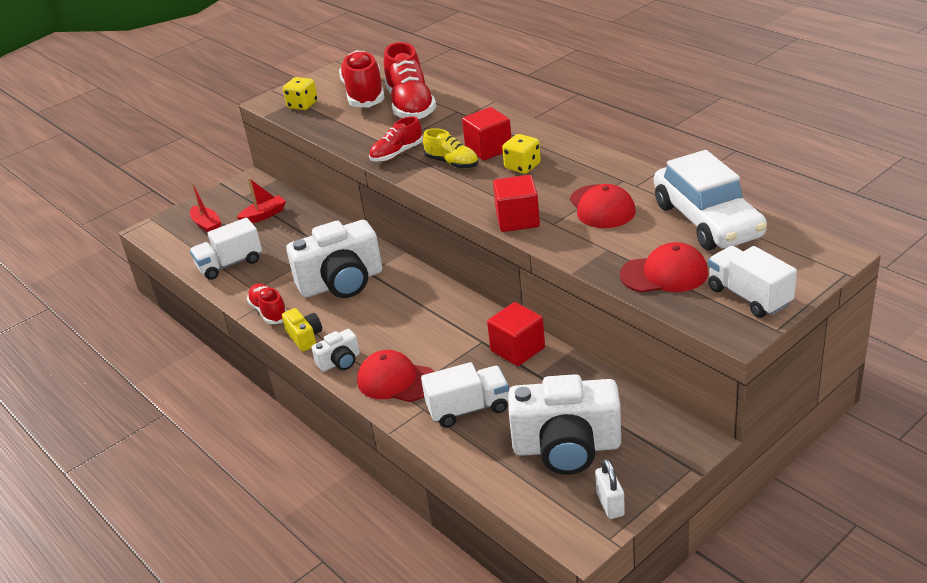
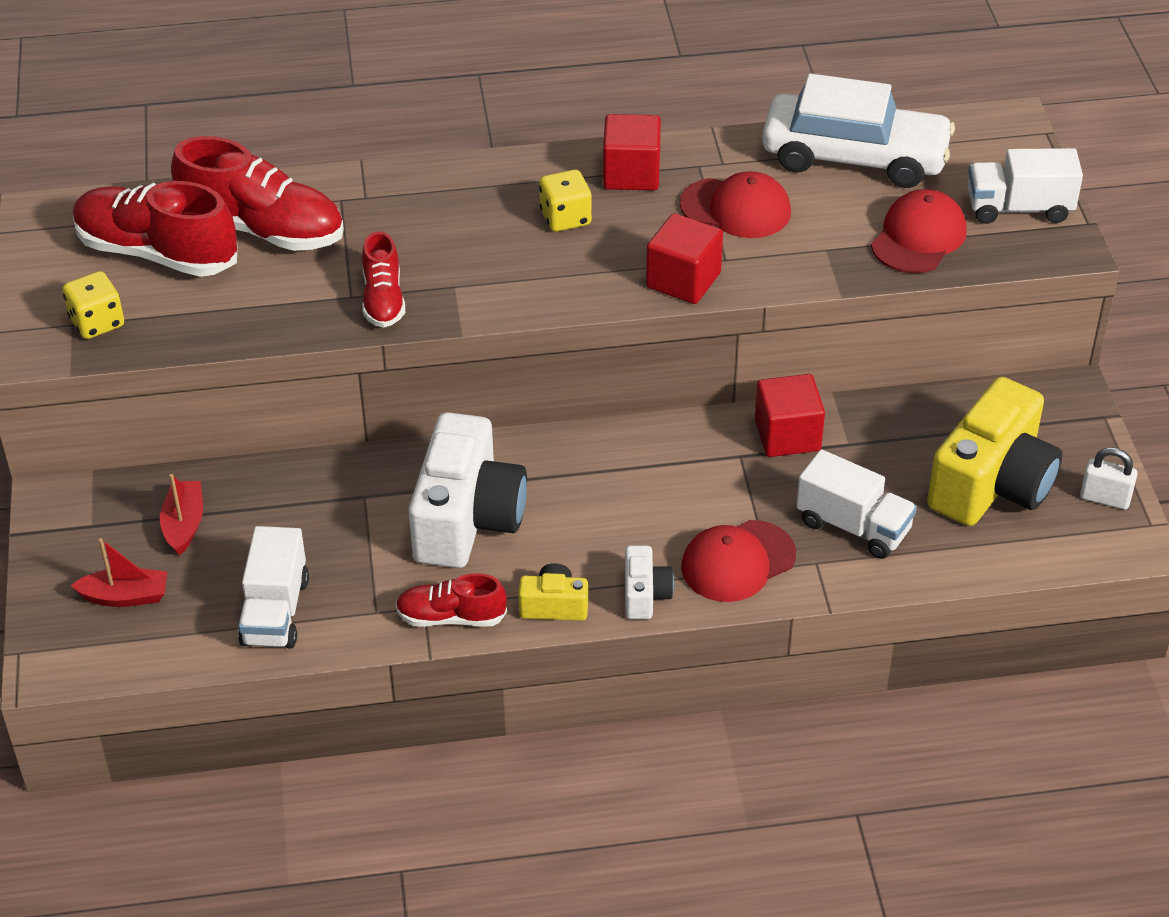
camera: 60 degrees left, 10 degrees up
(452, 163) = (477, 266): yellow shoe -> none
(468, 409) = (853, 526): white truck -> white truck turned 105 degrees clockwise
(488, 149) = (484, 222): red cube -> red cube (631, 174)
(566, 447) = (992, 484): white camera -> yellow camera

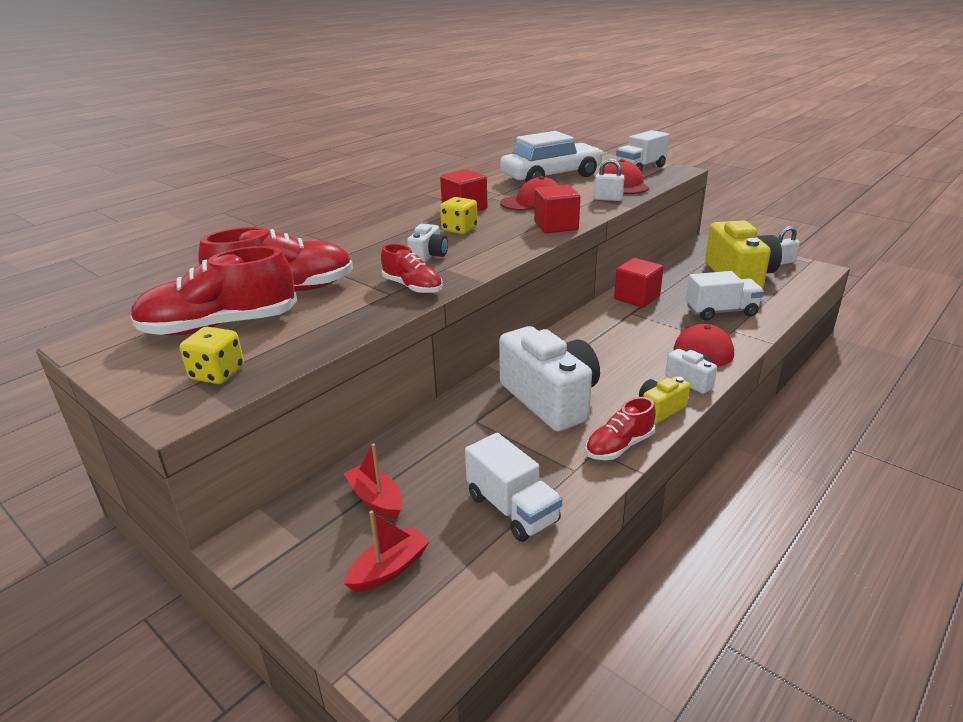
camera: 40 degrees left, 15 degrees down
(466, 252) = (429, 256): none -> white camera
(842, 259) = (608, 199): none -> white padlock

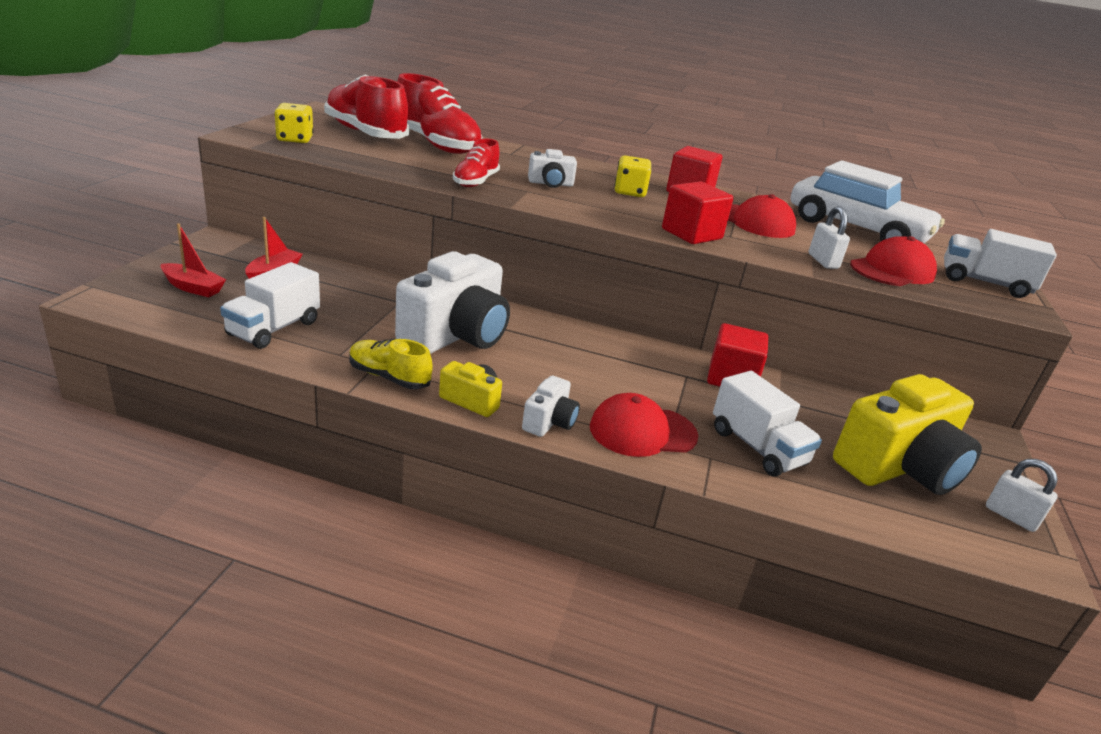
camera: 60 degrees right, 0 degrees up
(619, 446) = (389, 377): red shoe -> yellow shoe

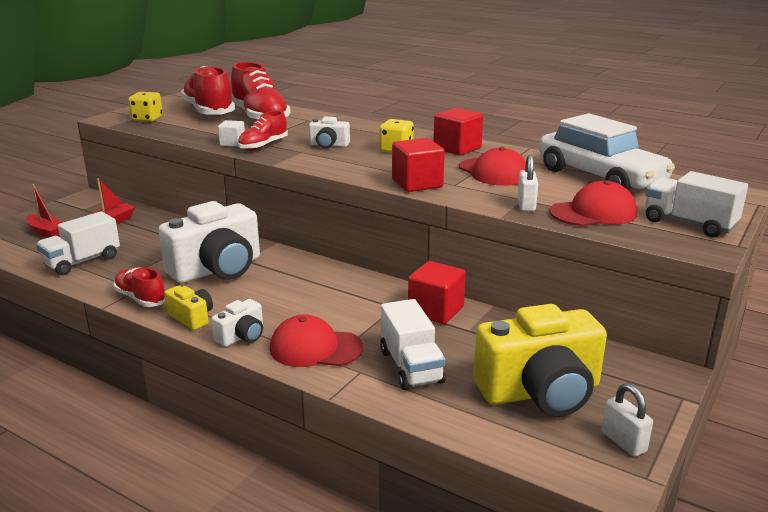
camera: 20 degrees right, 5 degrees down
(389, 377) = (141, 298): yellow shoe -> red shoe
(435, 177) = (232, 143): none -> white cube

